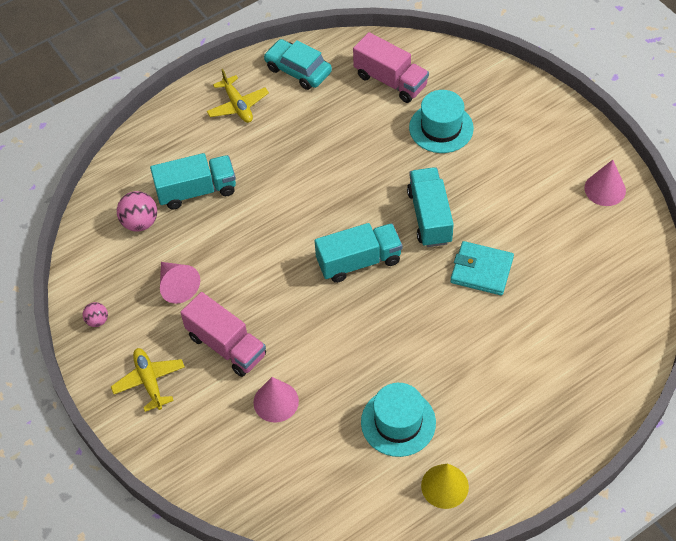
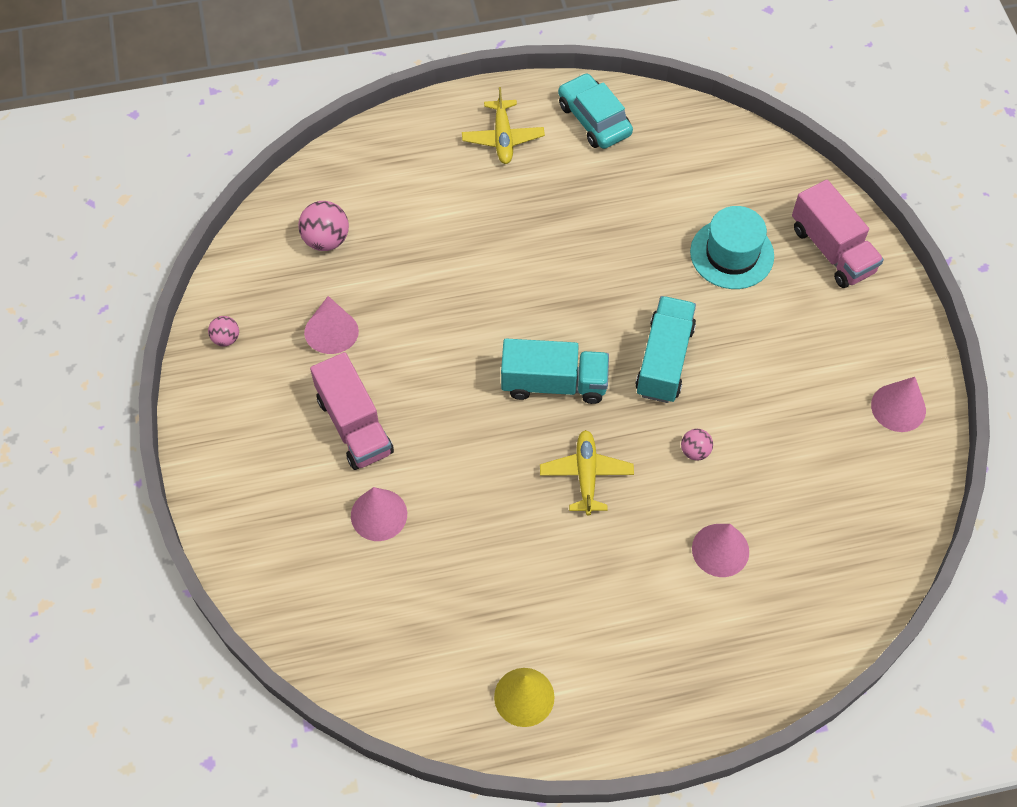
camera: 20 degrees right, 5 degrees up
(149, 381) = (250, 433): yellow plane -> yellow plane (586, 475)
(196, 191) = (407, 225): turquoise truck -> none
(390, 81) = (698, 172): pink truck -> pink truck (832, 250)
(398, 422) = (506, 597): turquoise hat -> none
(481, 270) = (695, 451): turquoise wallet -> pink ball
(532, 330) = (720, 550): none -> pink cone

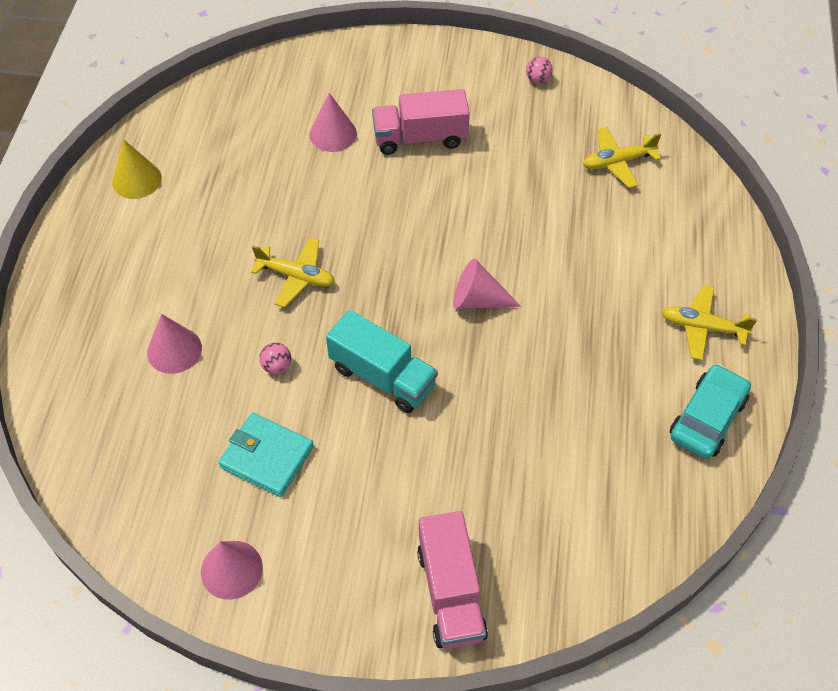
camera: 110 degrees right, 5 degrees down
(326, 240) = (617, 162): pink ball -> yellow plane
(332, 332) = (517, 145): pink cone -> pink cone (478, 300)
(554, 383) = (398, 282): turquoise truck -> none
(594, 119) = (707, 418): turquoise car -> turquoise car turned 45 degrees counterclockwise
(732, 254) = (483, 486): turquoise hat -> none
(788, 422) = (267, 457): none -> turquoise wallet
(832, 250) = (450, 592): pink truck -> pink truck turned 90 degrees counterclockwise

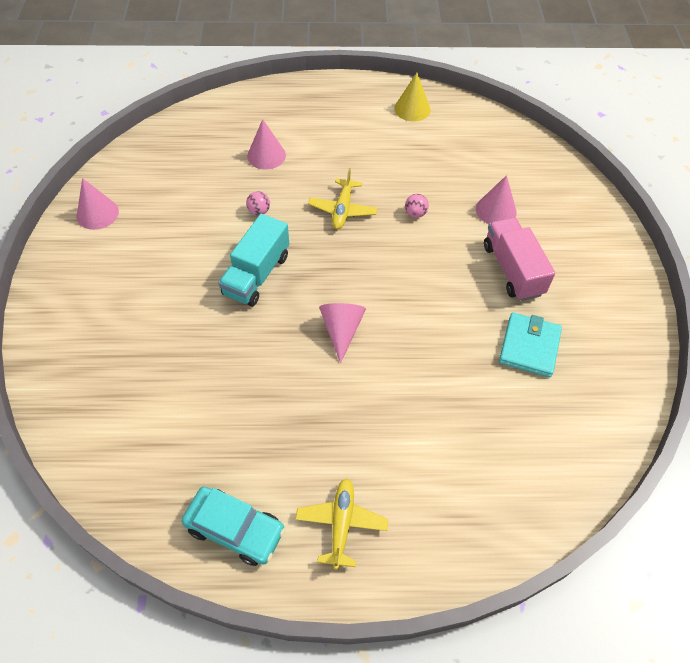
camera: 80 degrees right, 0 degrees up
(267, 457) = (183, 218): turquoise wallet -> turquoise wallet (529, 347)
(450, 592) = (72, 339): pink truck -> none
(538, 80) = (625, 356): pink ball -> pink ball (415, 213)
(617, 162) = (538, 435): yellow plane -> none

